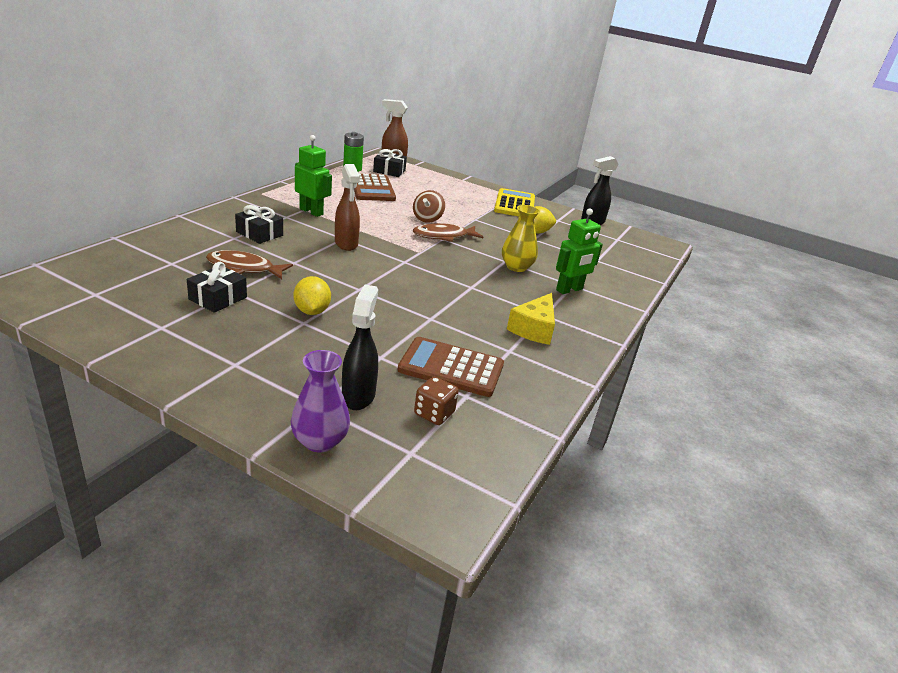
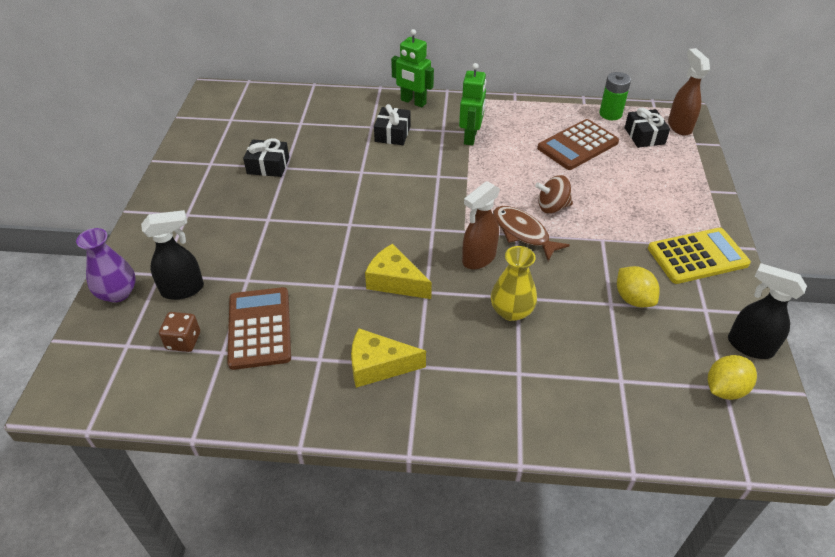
camera: 70 degrees right, 15 degrees up
(244, 268) = (325, 154): brown fish -> none
(312, 311) = (288, 215): yellow lemon -> yellow lemon (724, 389)
(346, 244) = (428, 182): brown spray bottle -> brown spray bottle (478, 259)
(449, 294) = (395, 281): none -> yellow cheese
(569, 290) = (501, 373): green robot -> green robot (413, 102)

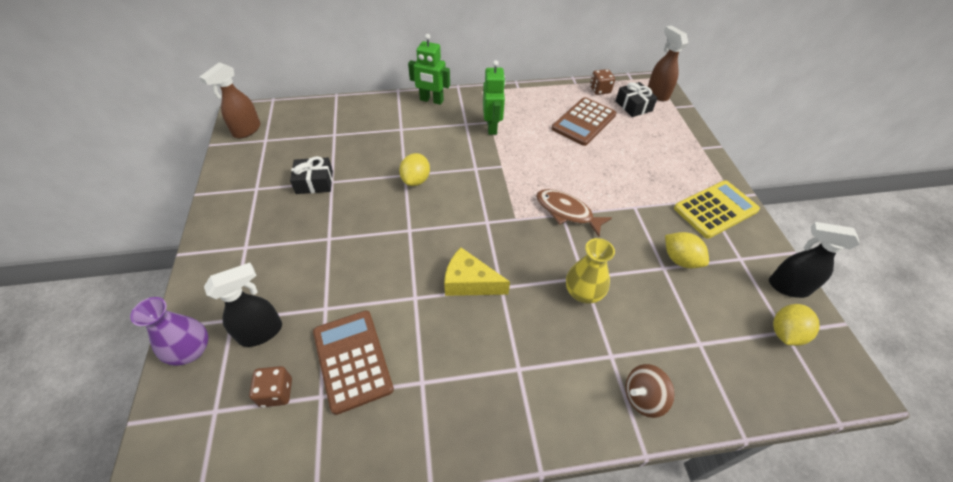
camera: 15 degrees left, 5 degrees up
(371, 178) = (416, 180): none -> yellow lemon
(378, 366) = (481, 377): yellow cheese -> none
(392, 133) = (422, 133): black gift -> none
(478, 259) = (537, 245): brown spray bottle -> brown spray bottle (246, 130)
(552, 207) = (583, 183): brown spinning top -> brown spinning top (643, 397)
(610, 114) = (600, 90): green battery -> brown dice

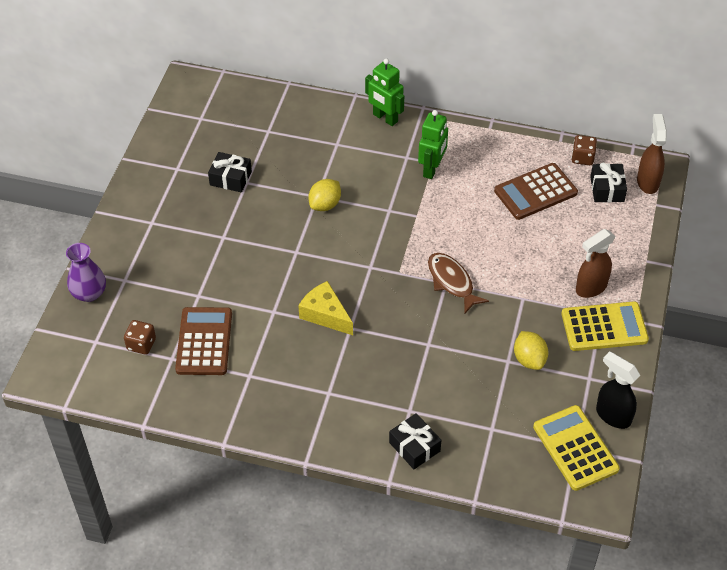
camera: 25 degrees right, 0 degrees up
(246, 130) = (186, 102): brown spray bottle -> brown spray bottle (590, 288)
(262, 332) = (144, 297): black spray bottle -> none
(583, 292) = (419, 356): yellow vase -> none
(643, 397) = (414, 447): brown spinning top -> black gift
(785, 333) = (575, 448): yellow lemon -> yellow calculator

